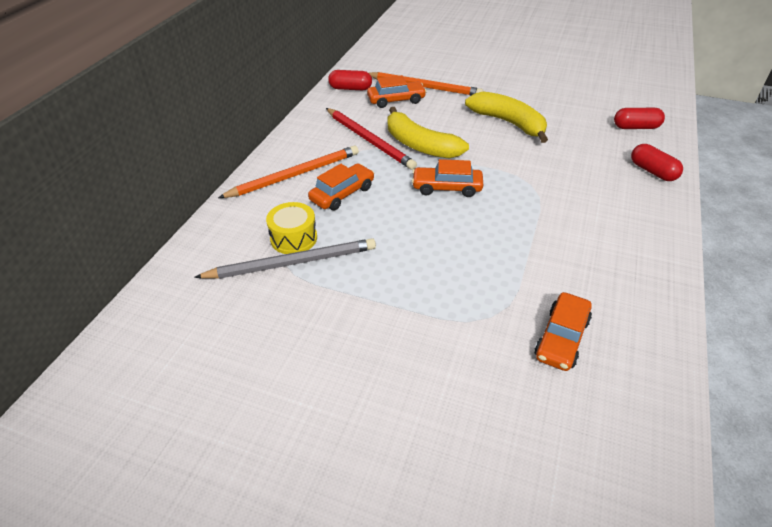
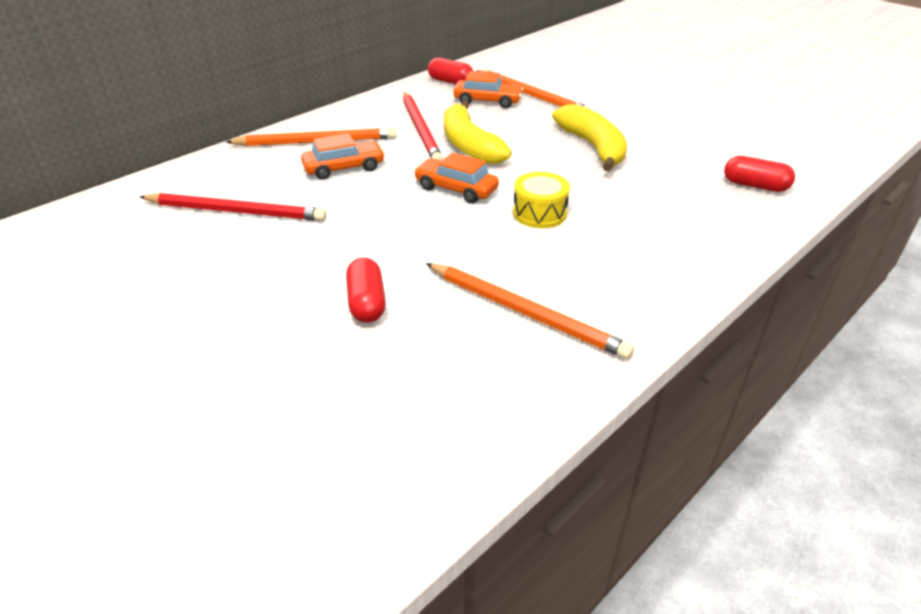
camera: 25 degrees right, 5 degrees down
(292, 263) = (236, 211): grey pencil -> red pencil
(293, 238) = (259, 192): yellow drum -> yellow drum (539, 213)
(561, 338) = (429, 358): orange car -> none
(588, 277) = (525, 312): none -> orange pencil
(652, 171) = (727, 234): red capsule -> red capsule (366, 303)

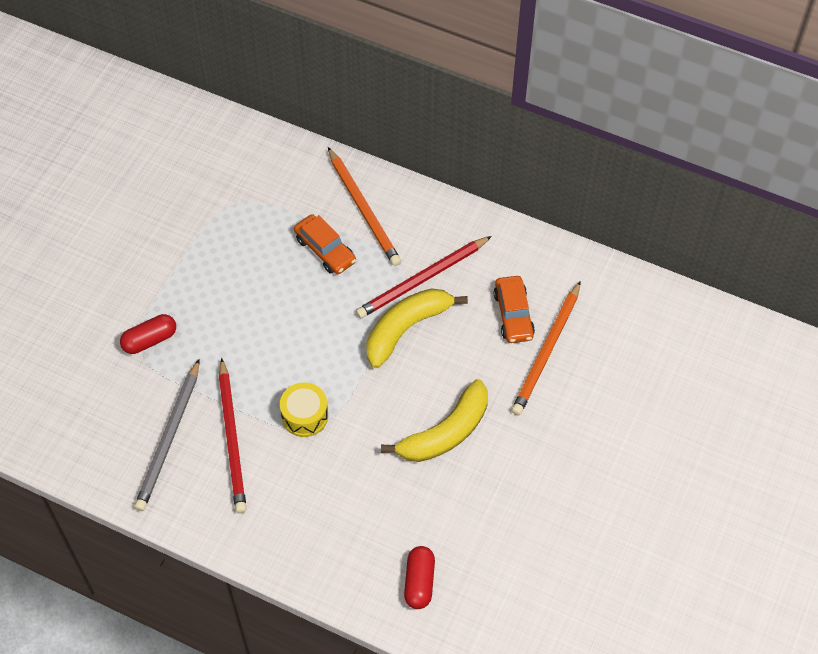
camera: 70 degrees right, 20 degrees up
(236, 211) = (232, 210): red pencil -> red pencil (232, 439)
(450, 82) = (548, 266): red capsule -> none
(456, 189) = (321, 344): orange car -> none
(525, 312) = (169, 438): orange pencil -> grey pencil

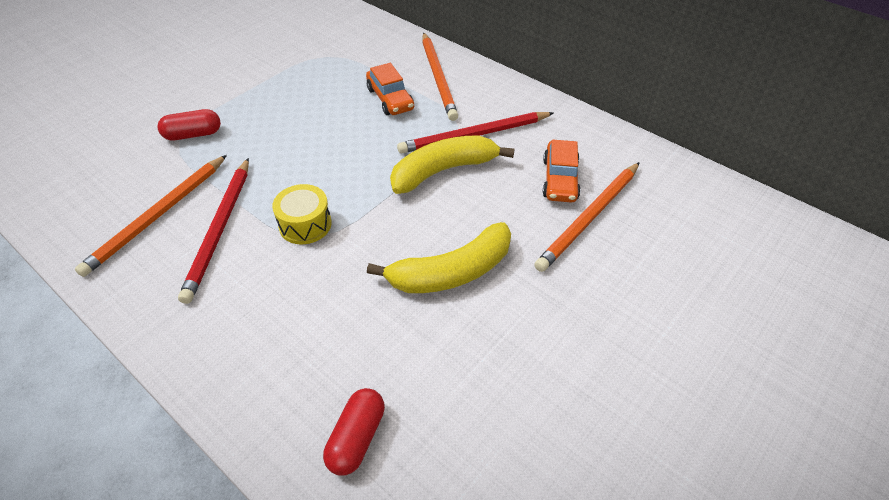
camera: 15 degrees right, 10 degrees down
(169, 438) = (158, 216): grey pencil -> orange pencil

